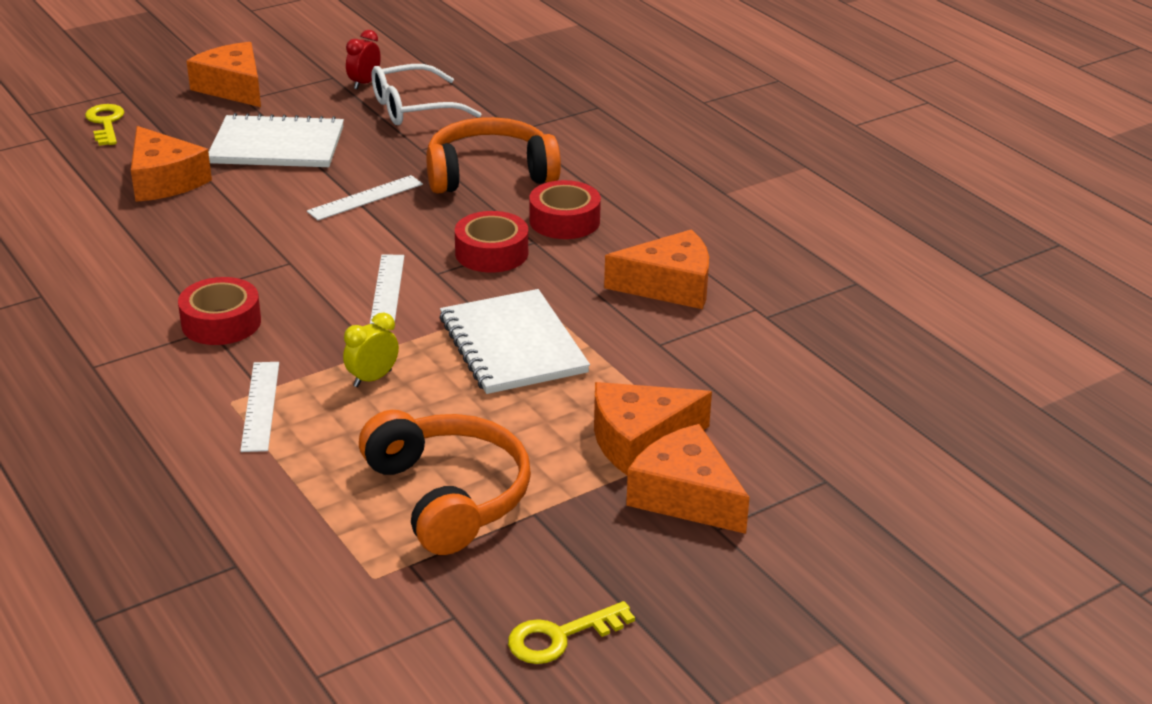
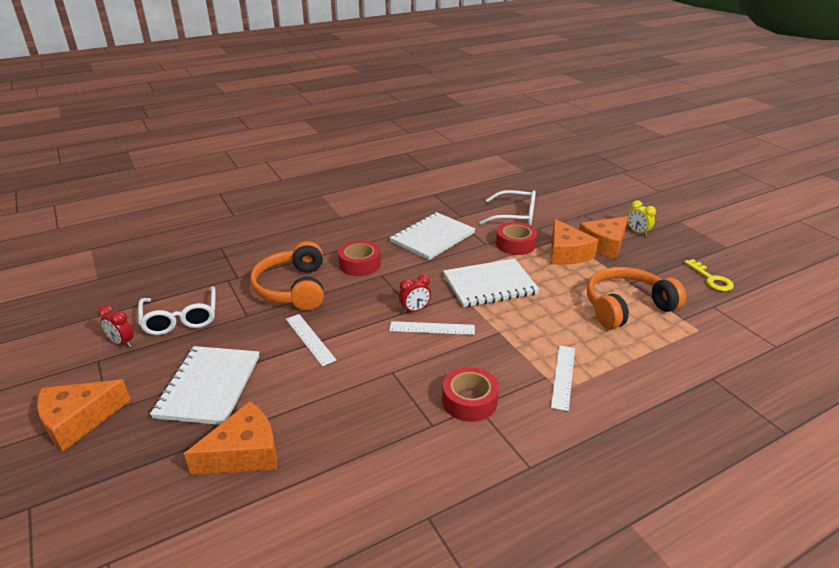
camera: 85 degrees left, 0 degrees up
(105, 123) = (100, 512): yellow key -> none
(260, 406) = (563, 376): white ruler -> white ruler turned 75 degrees counterclockwise
(372, 378) = (528, 332): yellow clock -> yellow clock (637, 232)
(435, 275) = (415, 310): none -> red clock
(491, 253) = (392, 289): red tape -> red tape (515, 244)
(669, 286) = (432, 237): orange cheese -> white notebook
(787, 383) = (515, 216): none -> white glasses

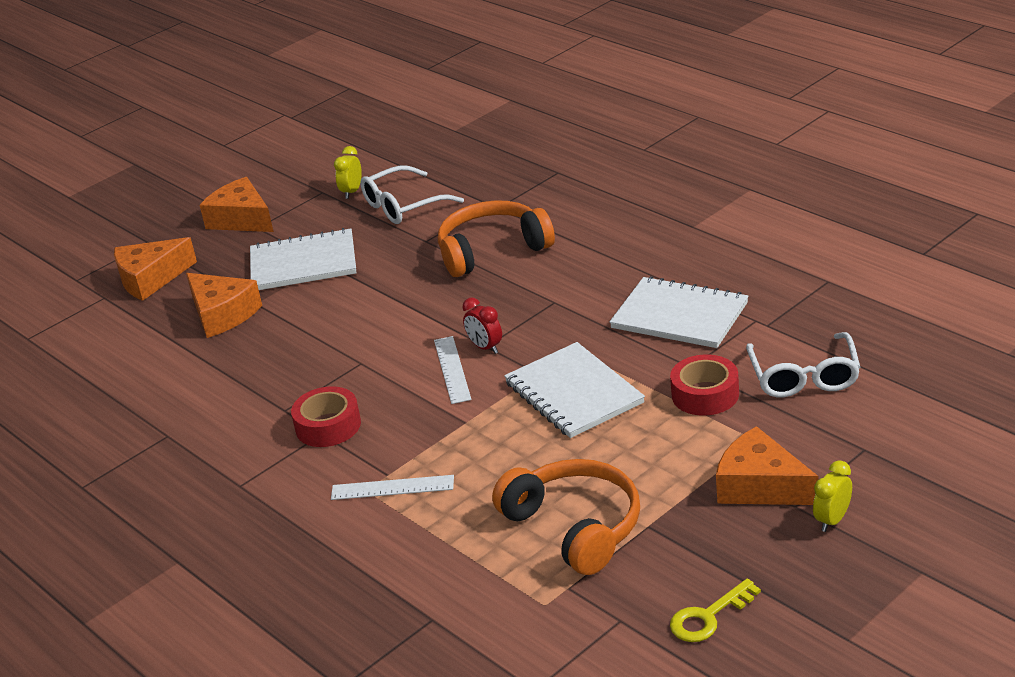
camera: 80 degrees right, 0 degrees up
(122, 343) = (352, 192): red clock -> yellow clock
(310, 339) = (398, 293): white ruler -> none
(360, 264) = (571, 278): red tape -> none
(566, 253) = (706, 449): orange cheese -> orange cheese (150, 279)

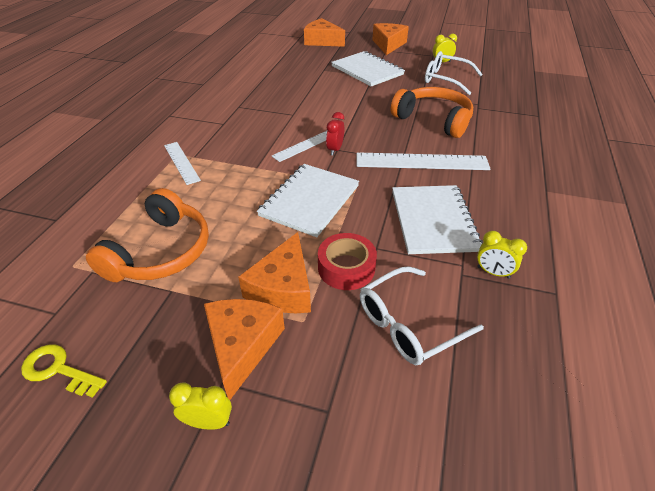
camera: 55 degrees right, 10 degrees up
(222, 314) = (307, 65): orange cheese -> orange cheese (283, 288)
(328, 426) = (230, 123): red tape -> none
(571, 289) = (421, 162): none -> white ruler
(778, 305) = (493, 272): none -> yellow clock

